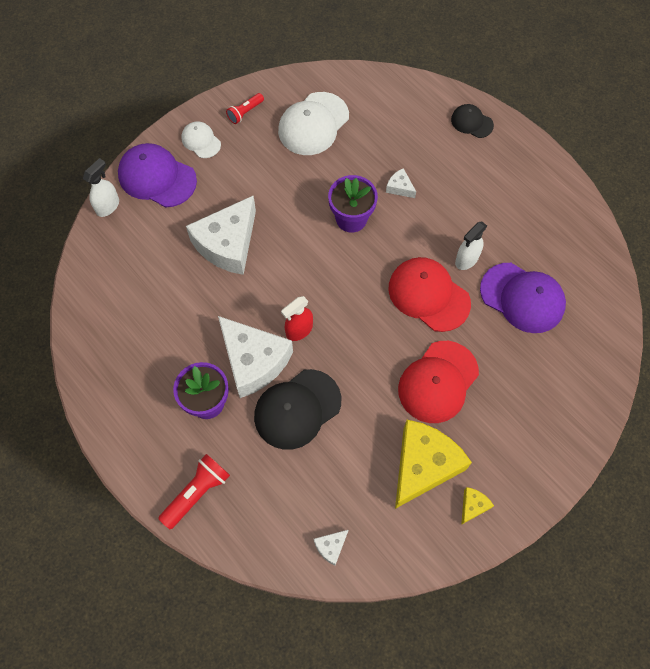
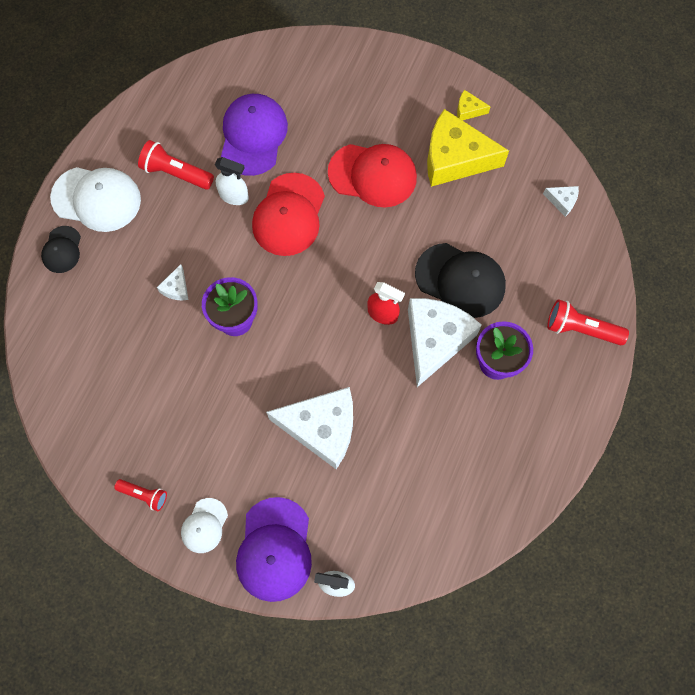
camera: 115 degrees left, 5 degrees up
(313, 124) = (129, 411): white cap -> white cap (96, 199)
(509, 224) = (176, 173): none -> red flashlight

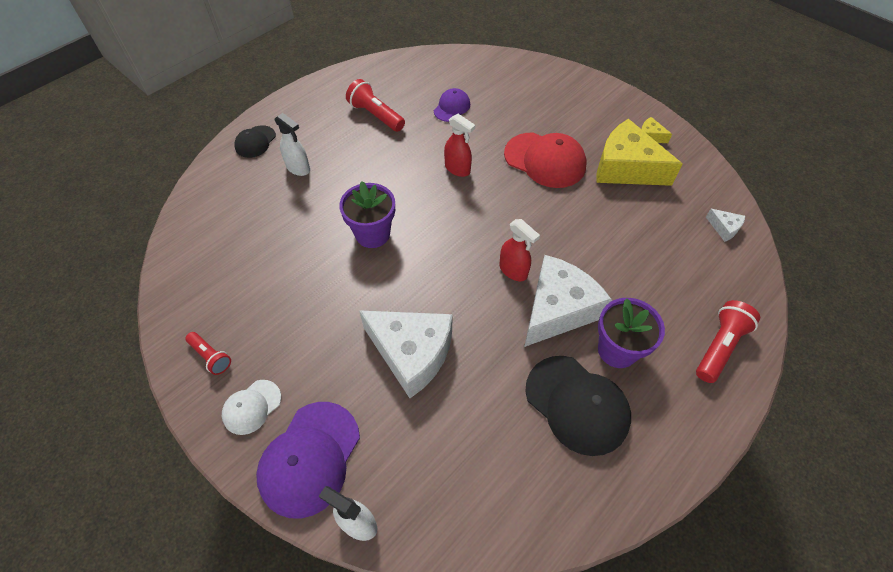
camera: 20 degrees right, 15 degrees down
(96, 199) = (303, 116): white cap -> none
(176, 288) = (333, 195): white cheese -> none
(234, 196) = (416, 143): white spray bottle -> white spray bottle (298, 168)
(253, 136) = (452, 107): purple cap -> purple cap, size x0.55
(289, 215) = (457, 169): red cap -> red spray bottle
(460, 280) = (601, 265): black cap -> black cap (577, 404)
(581, 329) = (719, 346): red flashlight -> red flashlight turned 90 degrees clockwise

